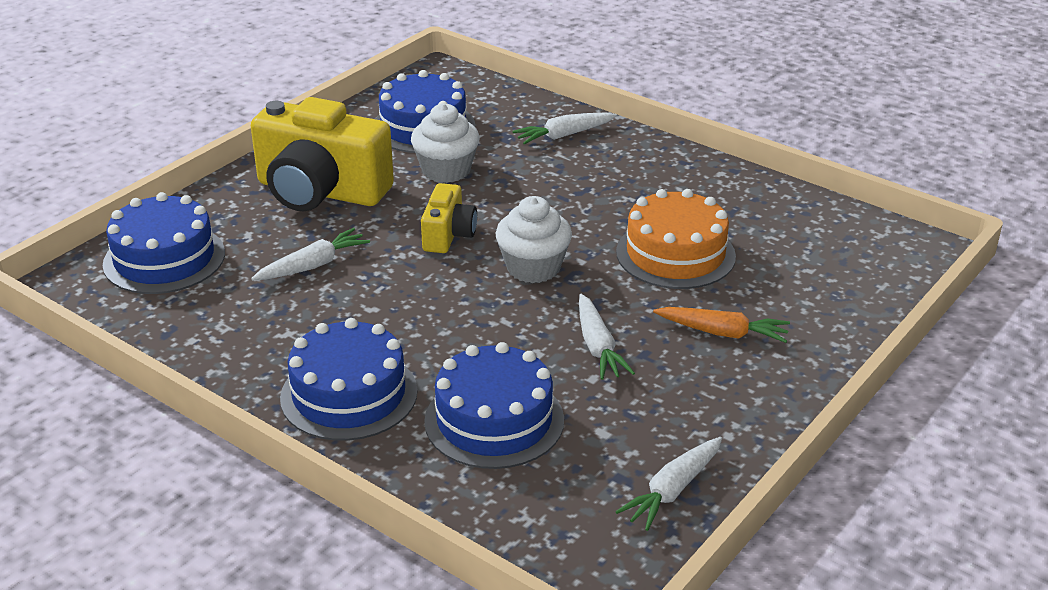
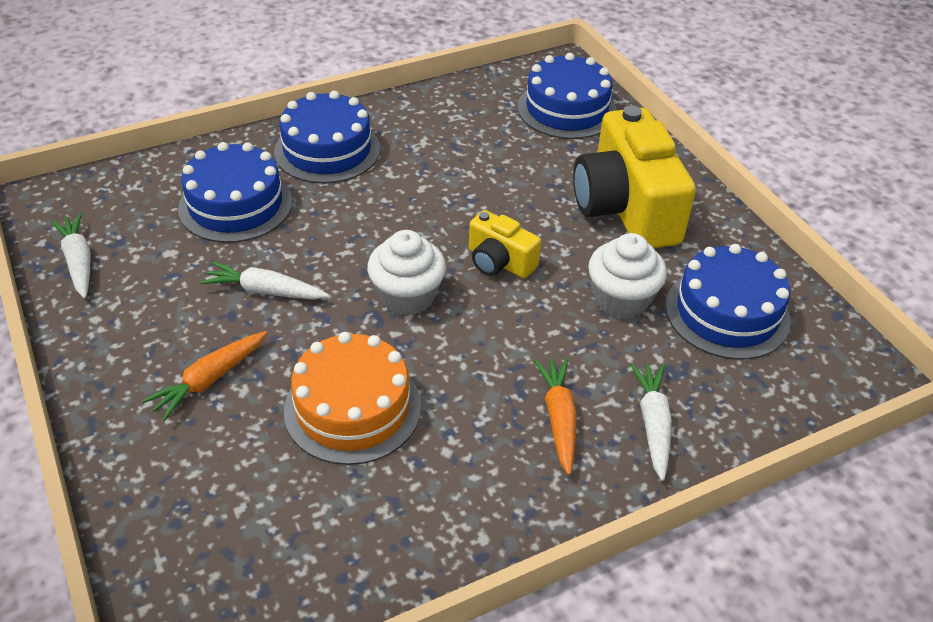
camera: 115 degrees right, 10 degrees up
(313, 265) = (505, 174): white carrot -> none
(320, 191) = (626, 208): yellow camera -> yellow camera turned 60 degrees counterclockwise
(595, 169) = (559, 418): none -> orange carrot

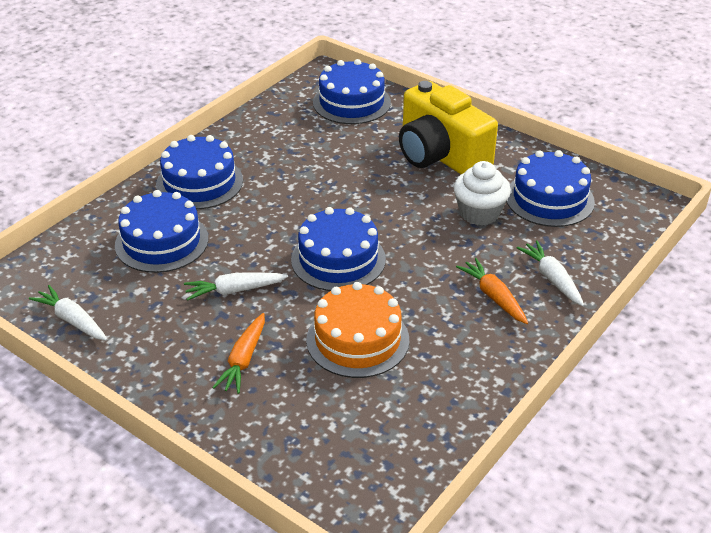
camera: 25 degrees left, 5 degrees down
(407, 296) = (338, 259): white cupcake -> blue cake
(499, 262) = (383, 217): yellow camera -> none

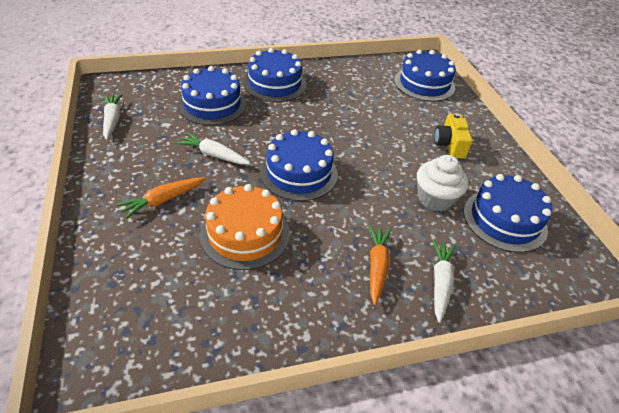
camera: 35 degrees right, 5 degrees up
(440, 155) = (449, 145): yellow camera -> yellow camera, size x0.50

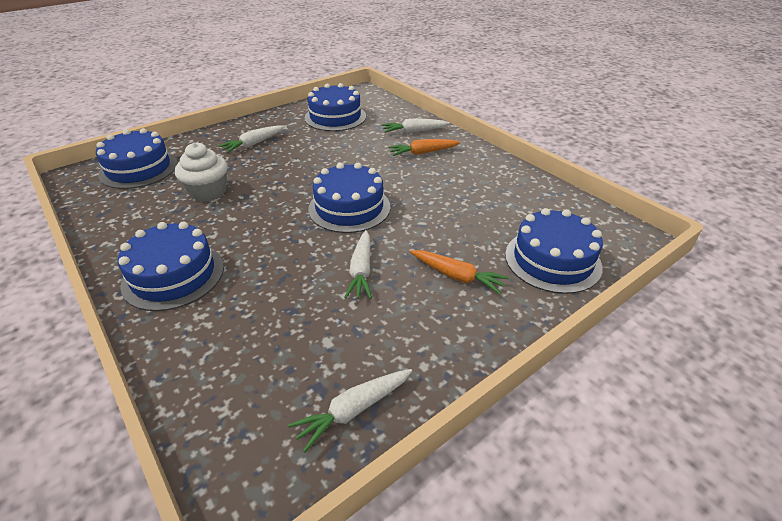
camera: 110 degrees left, 5 degrees down
(212, 104) = (255, 315): blue cake -> blue cake (552, 260)
(245, 234) = (449, 213): orange cake -> none
(435, 199) = (333, 142): white cupcake -> white cupcake (208, 192)
(449, 145) = (253, 144): yellow camera -> white carrot

